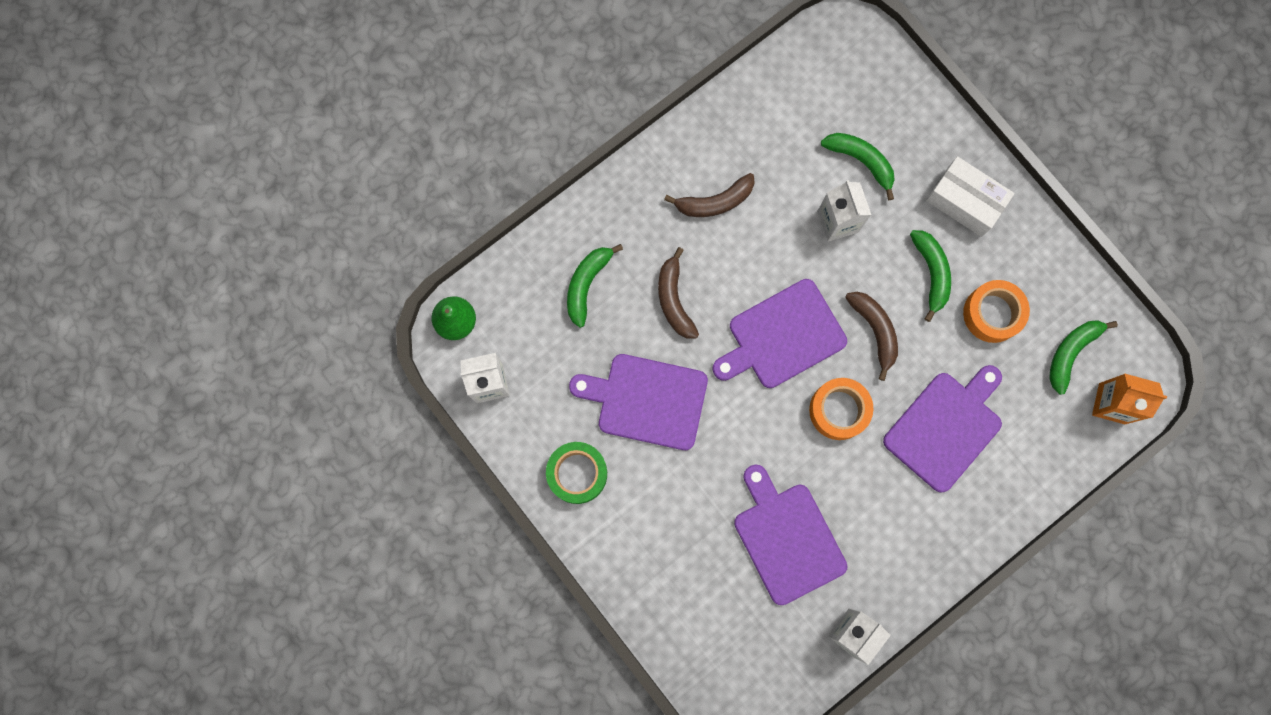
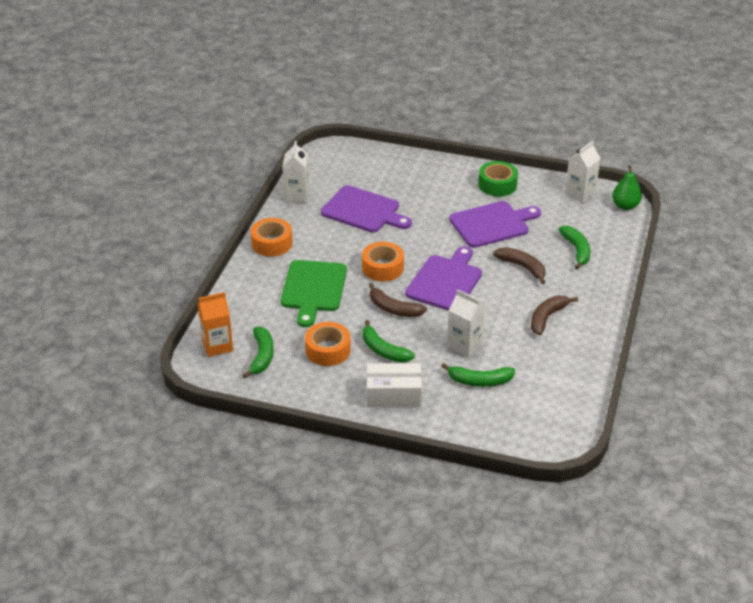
camera: 145 degrees right, 40 degrees down
(944, 550) = (272, 243): none -> orange tape
(946, 427) = (313, 289): purple cutting board -> green cutting board

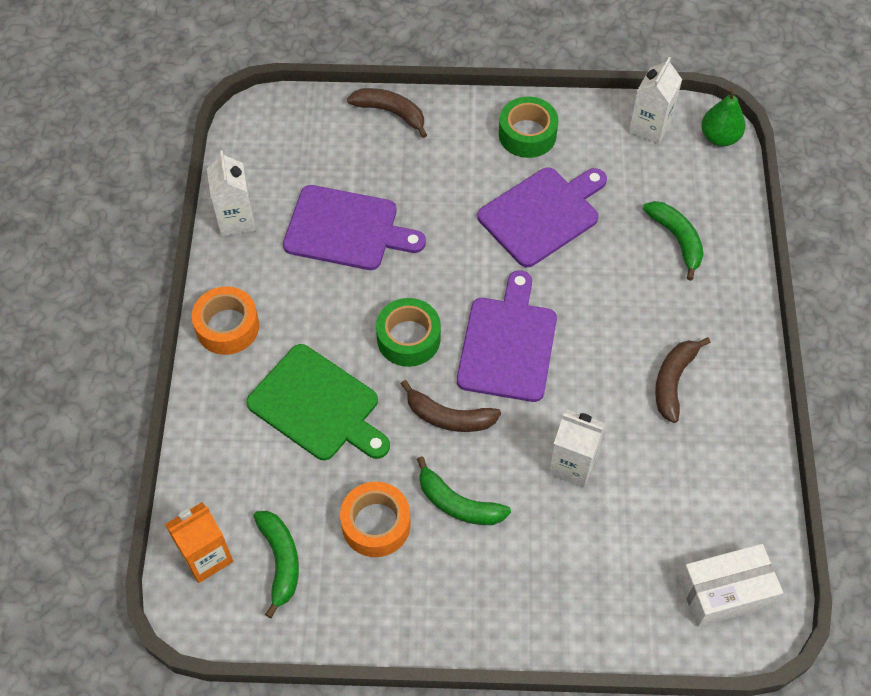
camera: 15 degrees left, 20 degrees up
(313, 289) = (318, 406): green cutting board -> green cutting board turned 45 degrees counterclockwise
(382, 268) = (408, 338): orange tape -> green tape
(393, 395) = (498, 588): white box -> white box (725, 592)
(479, 381) = (614, 529): green banana -> none
(522, 267) = (610, 290): brown banana -> brown banana (391, 113)

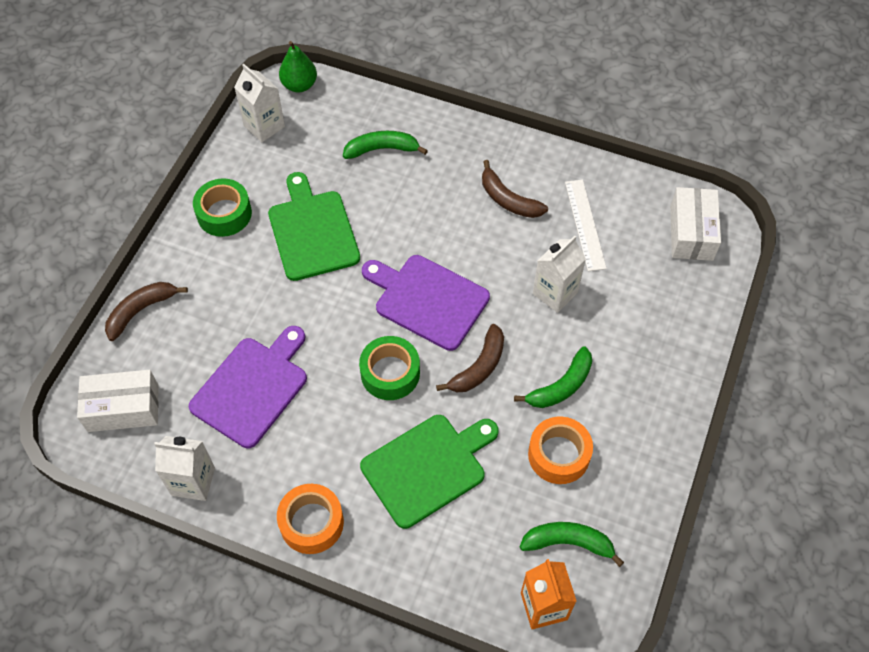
camera: 70 degrees left, 0 degrees up
(288, 140) = (123, 408): none -> white box
(542, 214) = (312, 231): purple cutting board -> green cutting board
(679, 470) = (585, 224): none -> white ruler

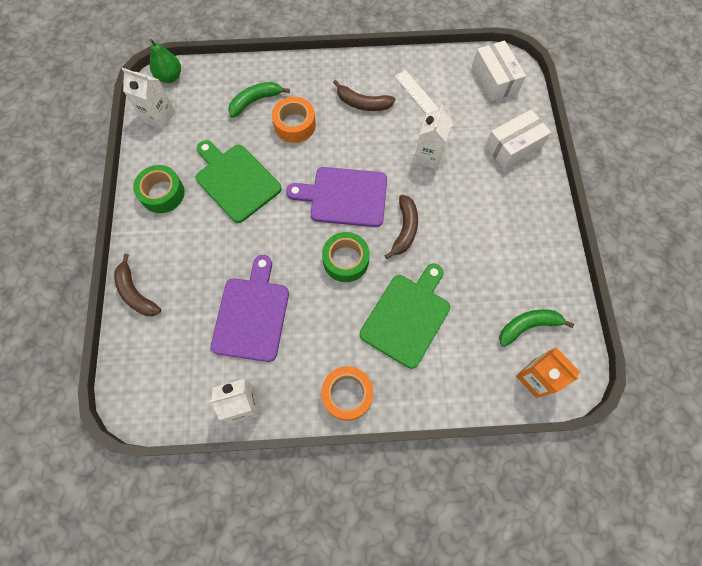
camera: 25 degrees left, 10 degrees up
(123, 408) = (161, 373): white box -> white box (513, 146)
(141, 311) = (136, 293): brown banana -> brown banana turned 60 degrees counterclockwise
(559, 455) = (490, 268): orange tape -> orange tape (295, 125)
(561, 386) = (466, 219): green banana -> none

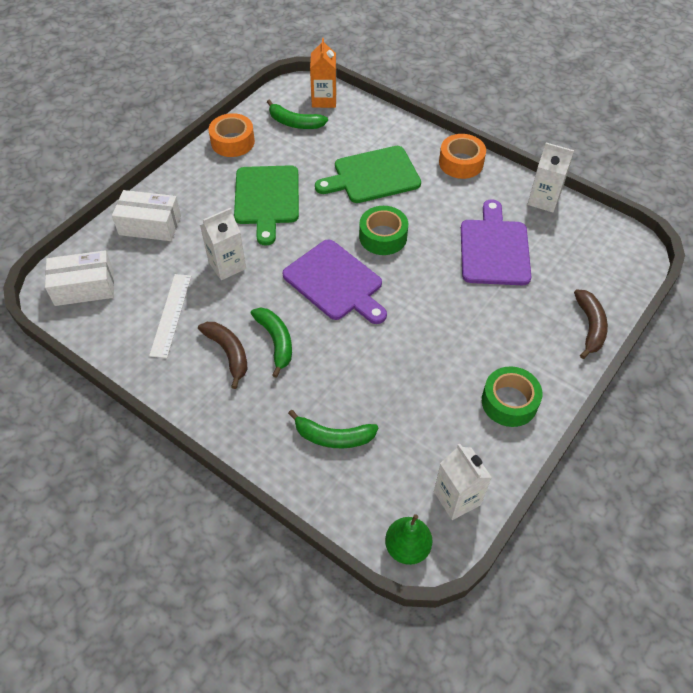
camera: 140 degrees left, 15 degrees down
(236, 180) = (424, 364): green cutting board -> green cutting board (266, 199)
(252, 314) = (494, 248): purple cutting board -> purple cutting board turned 135 degrees clockwise
(295, 125) = (316, 379): orange tape -> orange tape (232, 142)
(342, 129) = (276, 341): none -> green banana
(404, 229) = (312, 227): brown banana -> none
(494, 79) = (84, 287): white box -> white box turned 60 degrees clockwise

